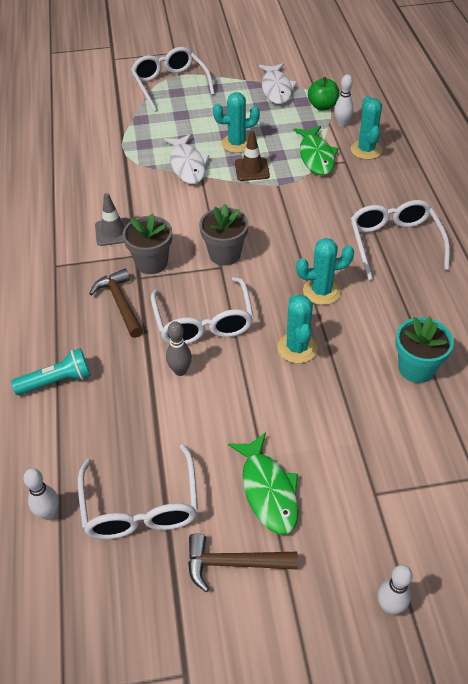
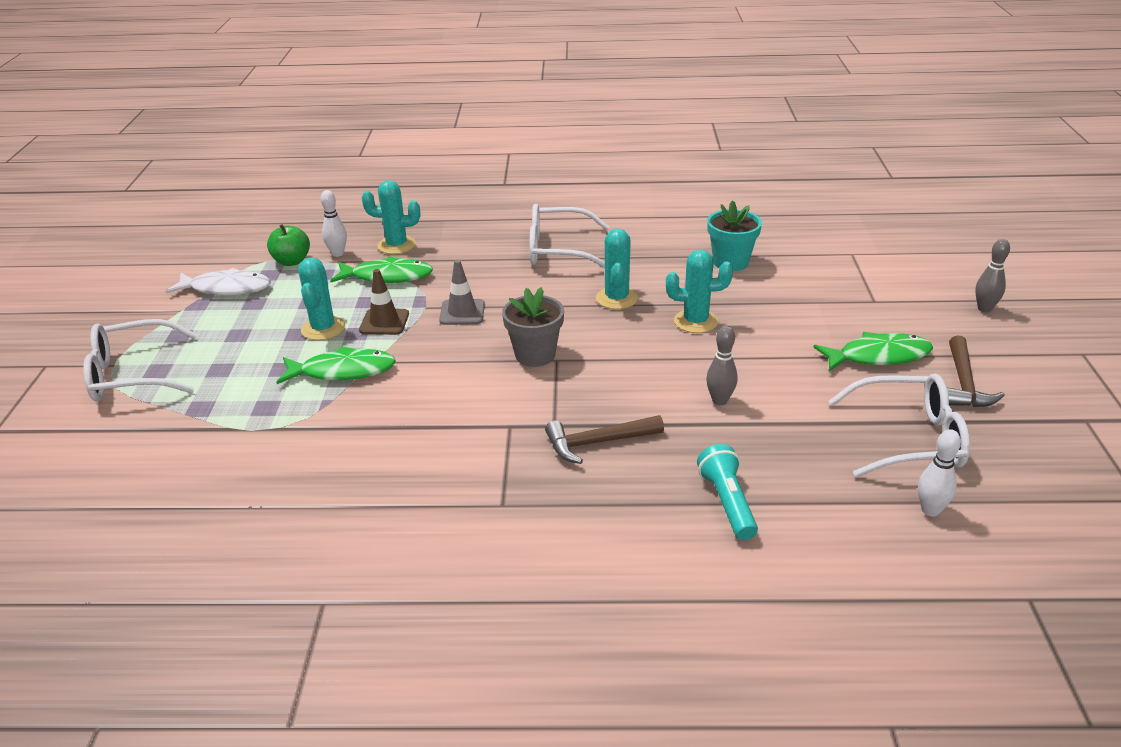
camera: 80 degrees left, 15 degrees down
(113, 232) = (453, 444): grey traffic cone -> grey traffic cone (462, 312)
(151, 263) = (529, 413): grey flower pot -> none
(187, 165) = (343, 371): white fish -> green fish
(203, 321) = (645, 379): white glasses -> none
(389, 606) = (984, 309): white bowling pin -> grey bowling pin

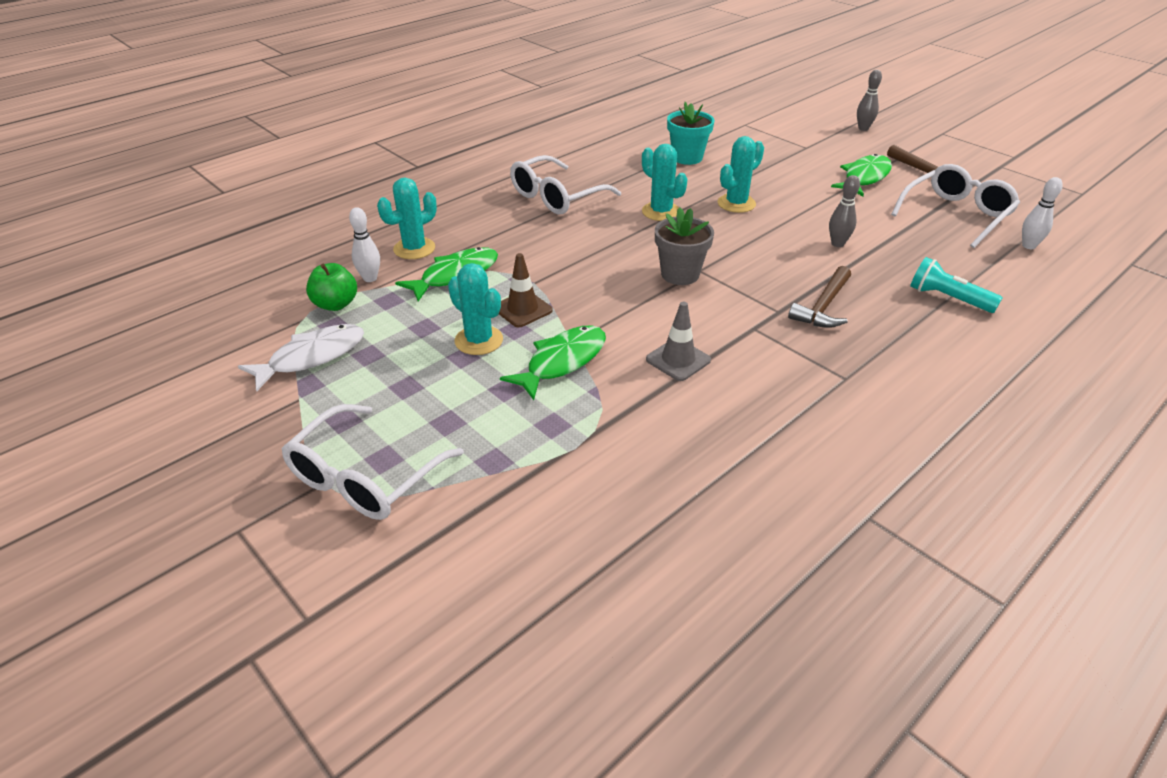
camera: 45 degrees left, 5 degrees up
(462, 312) = (571, 272): grey traffic cone -> grey traffic cone (678, 360)

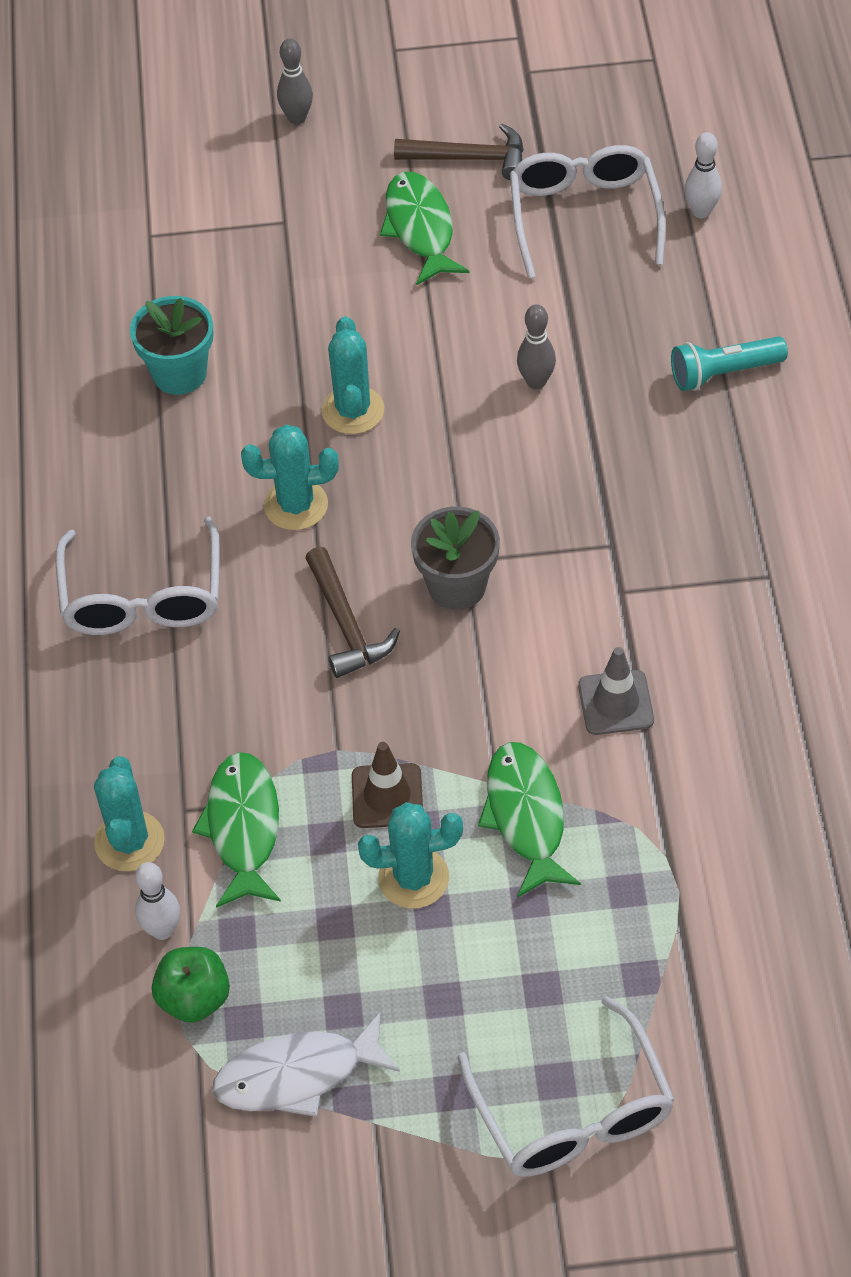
camera: 50 degrees left, 15 degrees up
(312, 357) = (297, 1075): white fish -> white fish turned 105 degrees counterclockwise
(823, 306) = (640, 496): brown hammer -> brown hammer (346, 624)

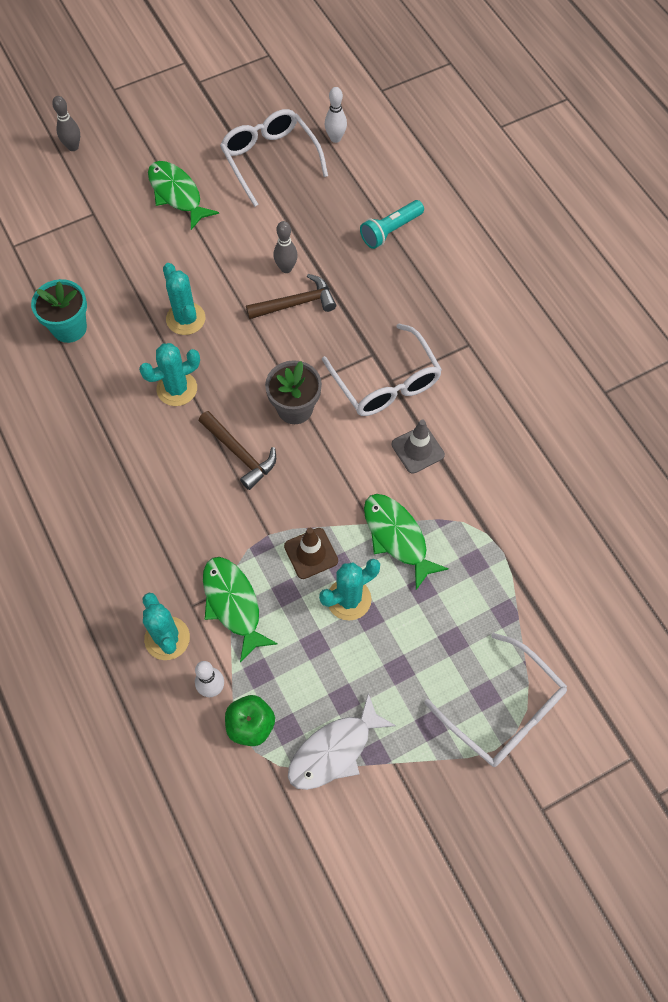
camera: 25 degrees left, 10 degrees up
(143, 595) = (107, 476): white glasses -> white glasses (385, 382)
(469, 158) = (187, 143): brown hammer -> brown hammer (296, 303)

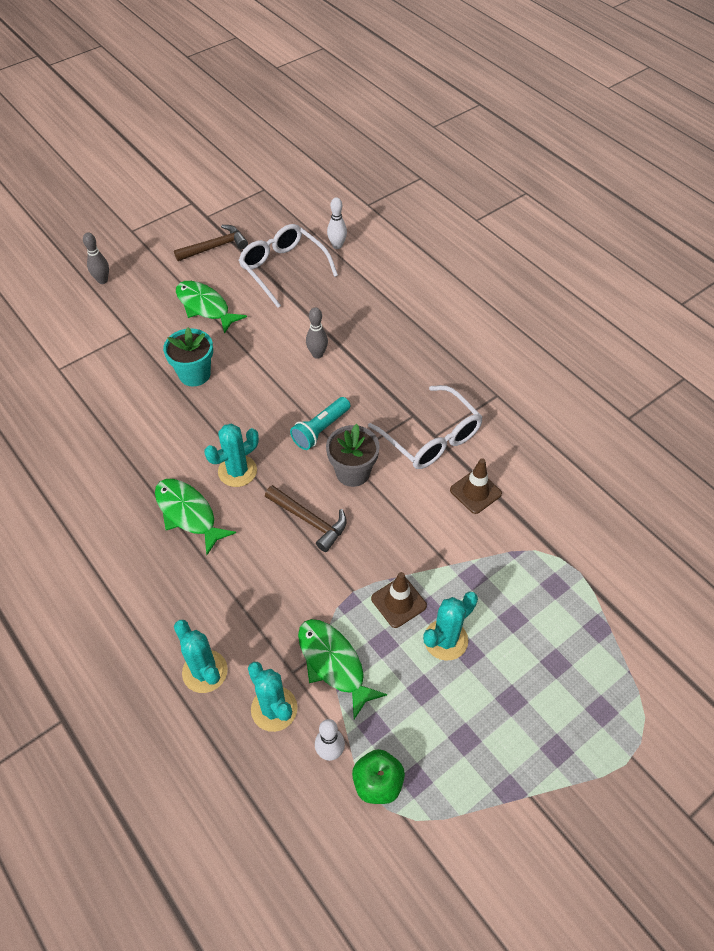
camera: 10 degrees left, 10 degrees down
(69, 328) = (124, 432): turquoise flower pot -> turquoise flower pot (194, 374)
(185, 319) = (233, 409): turquoise cactus -> turquoise cactus (205, 671)
(296, 303) = (333, 382): brown hammer -> brown hammer (215, 247)
(334, 750) = (468, 794): white fish -> none
(390, 231) = (403, 312): turquoise flashlight -> turquoise flashlight (320, 430)
(397, 537) = (477, 574): green fish -> green fish (188, 514)
(417, 449) = (475, 492): grey traffic cone -> brown traffic cone
(503, 710) = (622, 722): white glasses -> none

